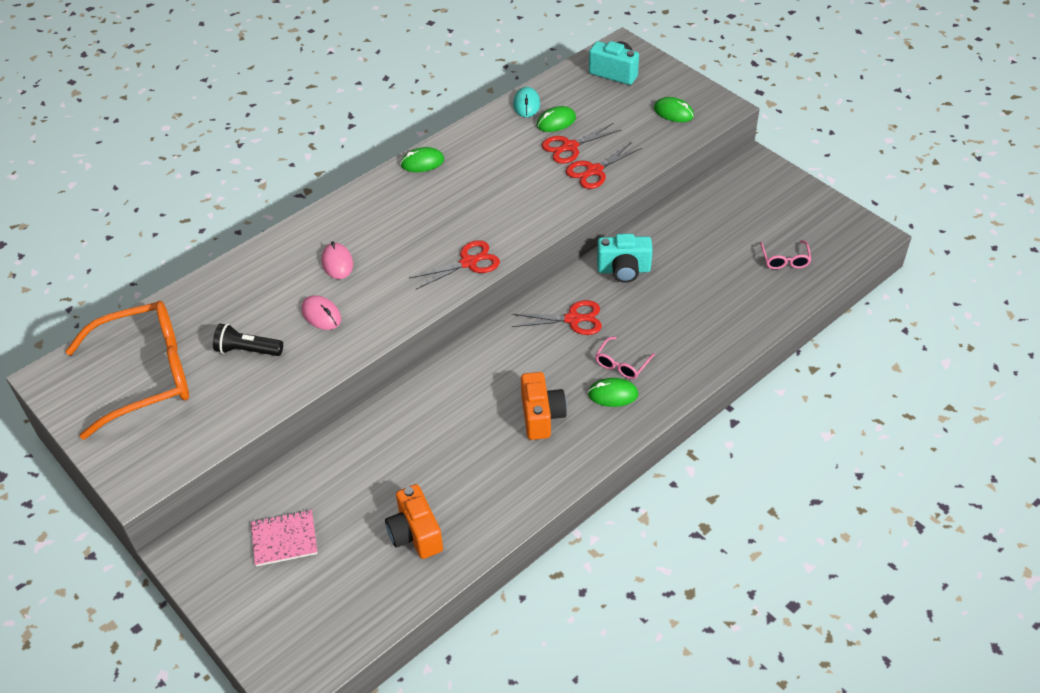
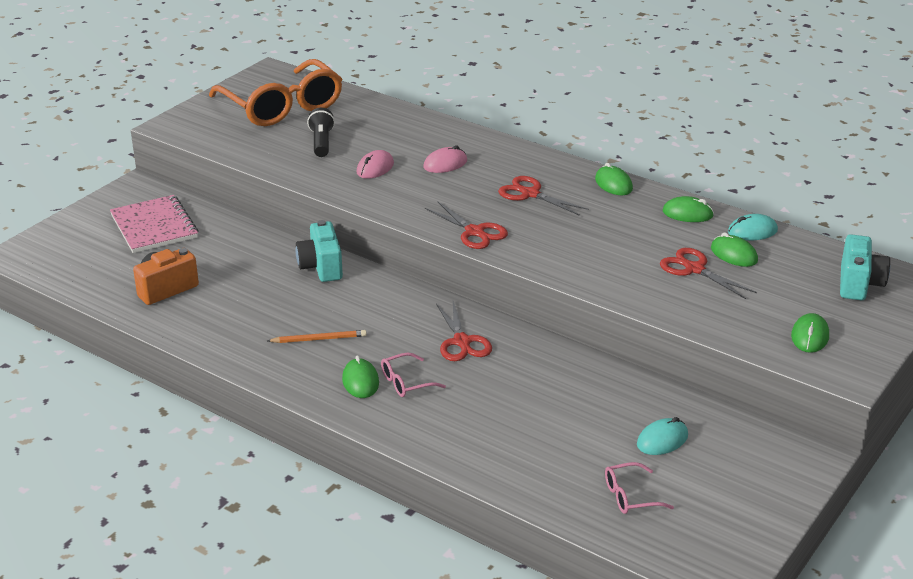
camera: 75 degrees right, 15 degrees down
(284, 539) = (154, 227): pink notebook -> pink notebook, size x1.51
(487, 131) = (687, 213): none -> green mouse
(541, 416) = (319, 339): orange camera -> orange pencil
(594, 171) = (661, 290): red scissors -> red scissors (530, 194)
(621, 364) = (406, 382): pink glasses -> pink glasses turned 45 degrees counterclockwise
(624, 270) = (553, 368): turquoise camera -> turquoise camera (321, 267)
(725, 230) = (662, 440): none -> turquoise mouse

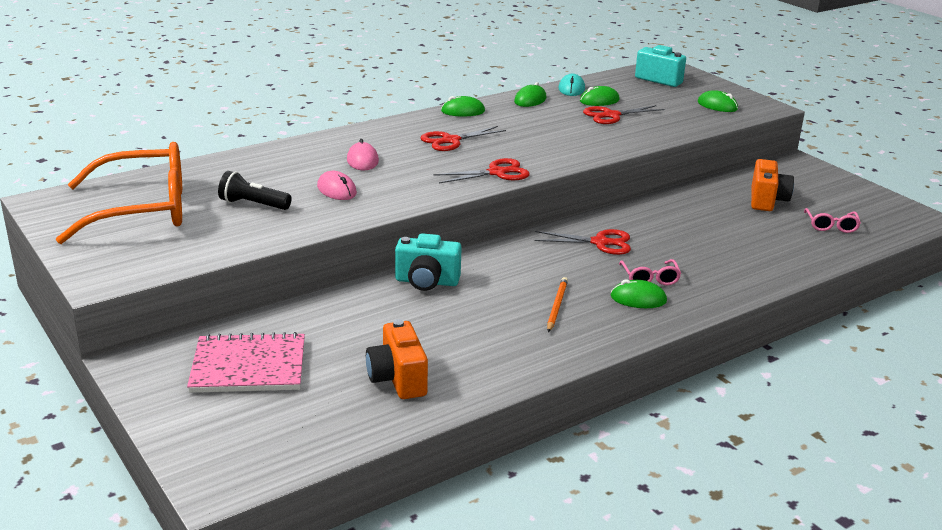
camera: 70 degrees left, 5 degrees down
(662, 440) = (767, 200): turquoise mouse -> orange camera

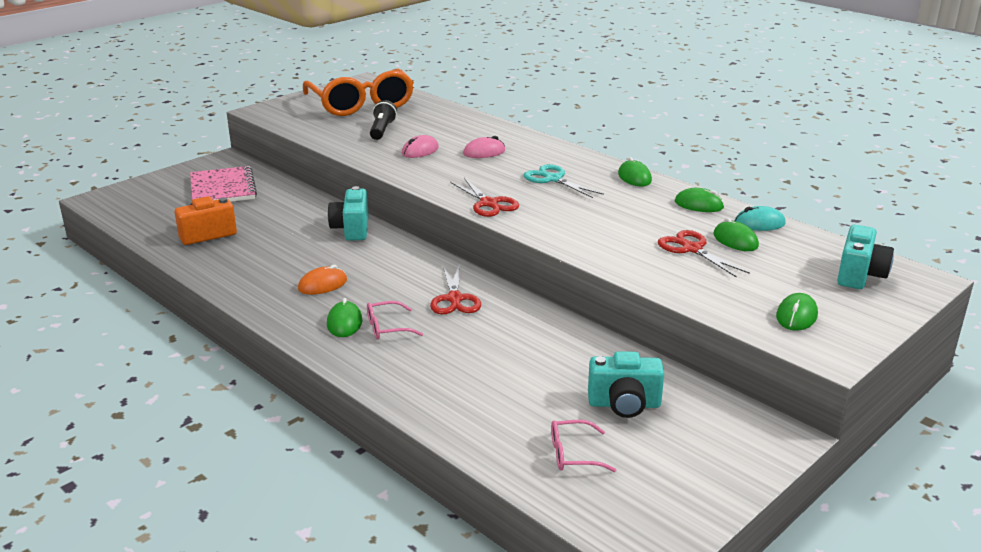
camera: 80 degrees right, 0 degrees up
(451, 141) = (553, 179): red scissors -> turquoise scissors
(556, 306) = (322, 285): orange pencil -> orange mouse
(767, 200) = (624, 404): orange camera -> turquoise camera

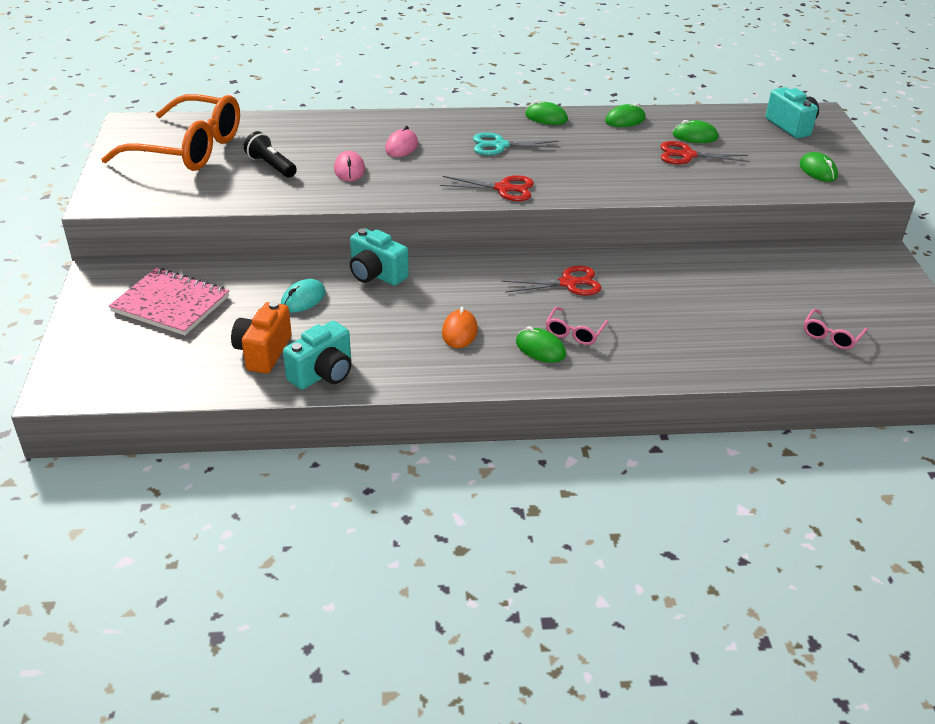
camera: 50 degrees left, 10 degrees up
(455, 299) = (568, 283): red scissors -> red scissors turned 45 degrees counterclockwise
(624, 404) = (792, 288): turquoise camera -> turquoise camera (323, 374)
(759, 223) = (682, 117): turquoise mouse -> turquoise mouse (303, 299)

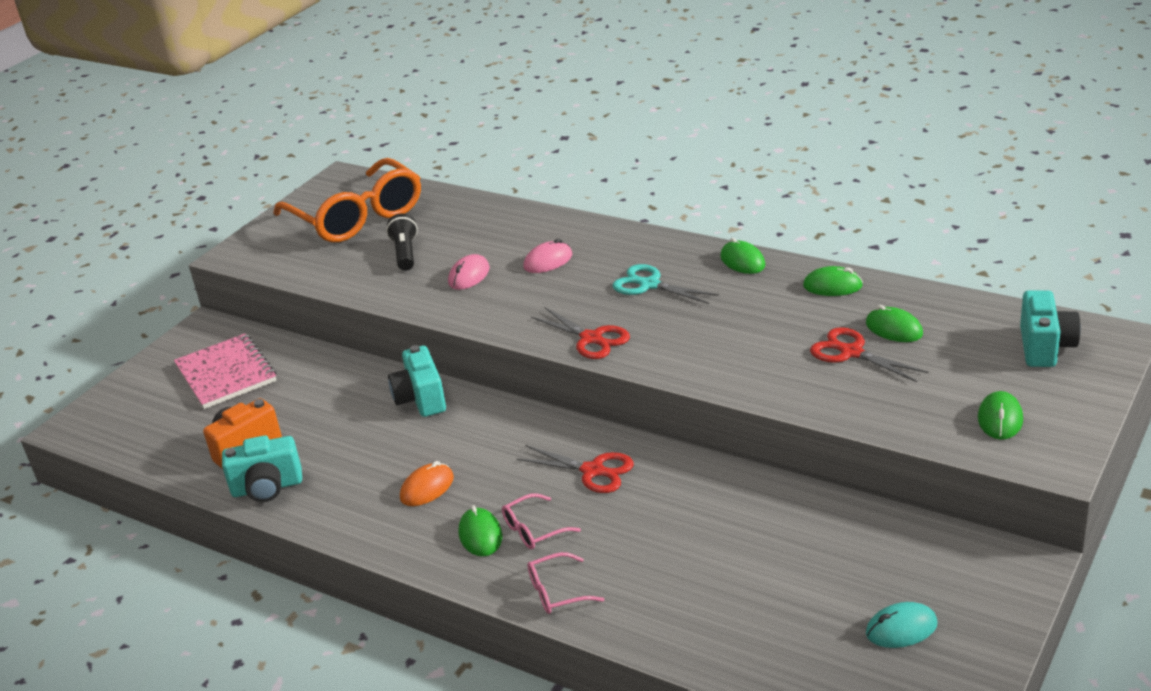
camera: 40 degrees right, 5 degrees down
(303, 299) = (332, 404): turquoise mouse -> turquoise mouse (901, 629)
(831, 336) = (817, 644): pink glasses -> pink glasses (557, 592)

